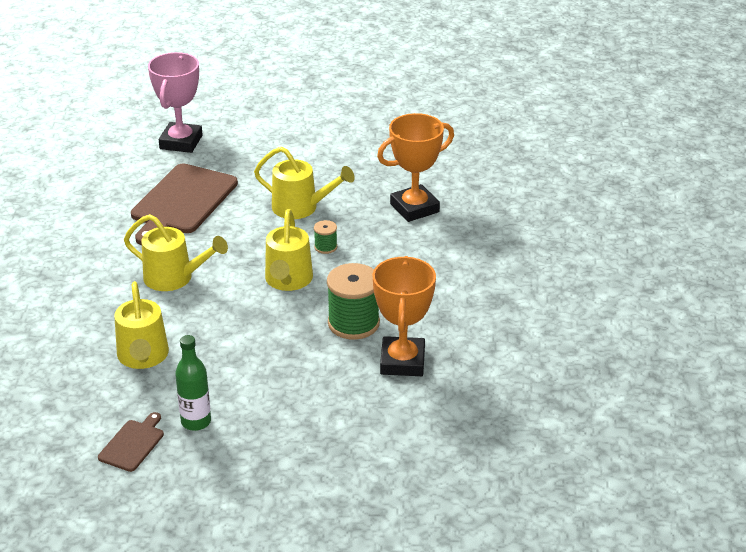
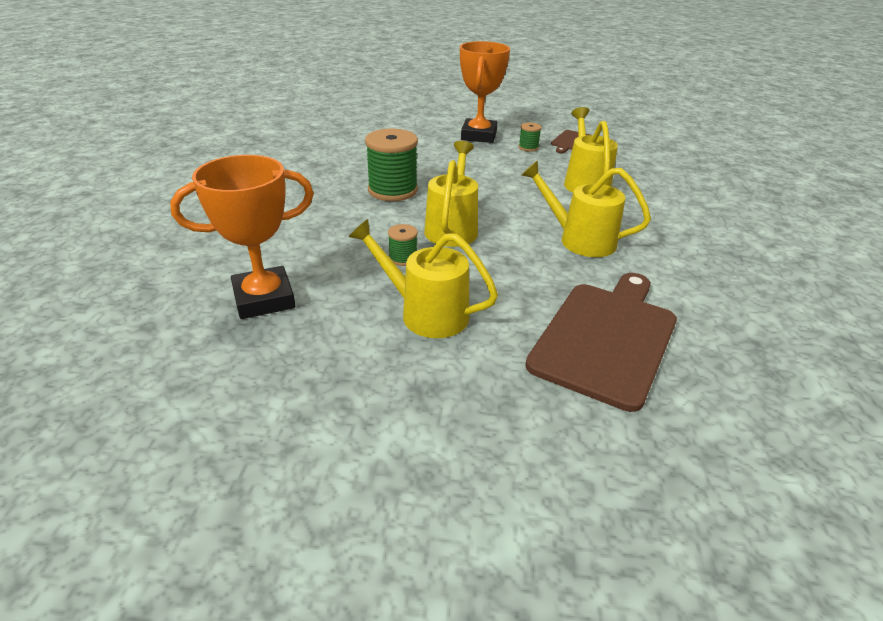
camera: 175 degrees left, 0 degrees up
(181, 142) = (661, 487): pink trophy -> none
(196, 422) = (528, 147): green bottle -> green spool
(402, 361) = (360, 165): orange trophy -> orange trophy (479, 135)

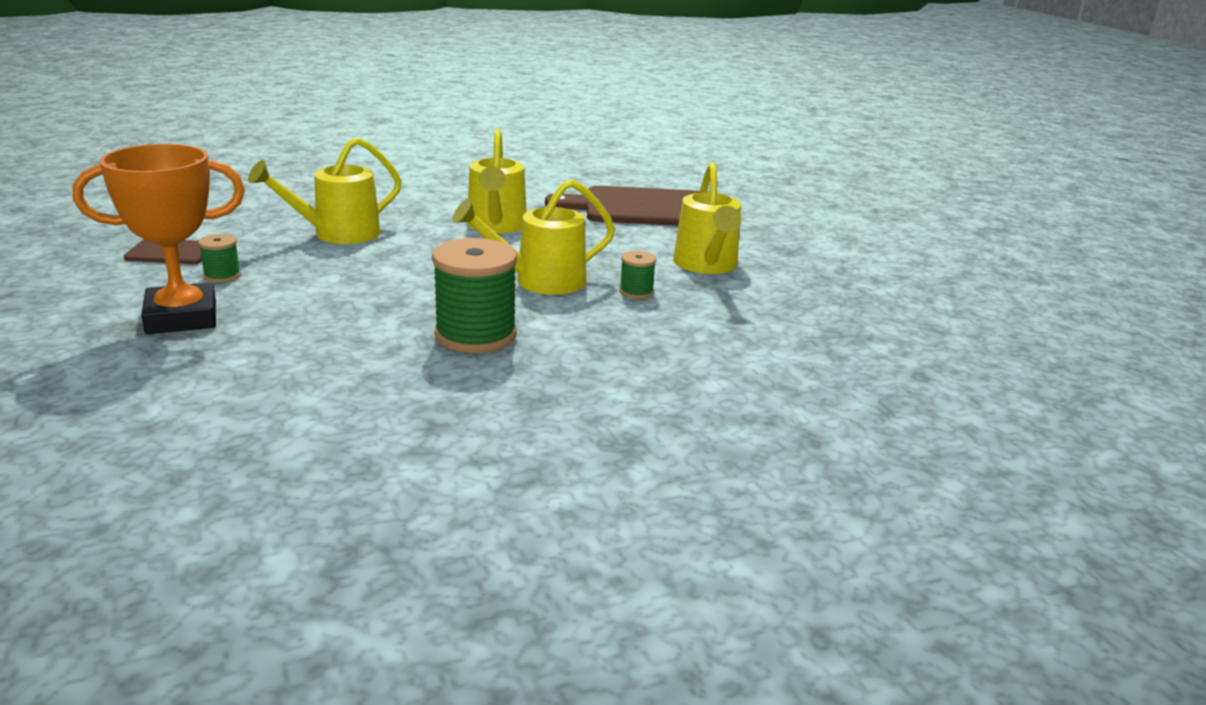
camera: 120 degrees left, 10 degrees down
(264, 299) = (798, 336): orange trophy -> none

